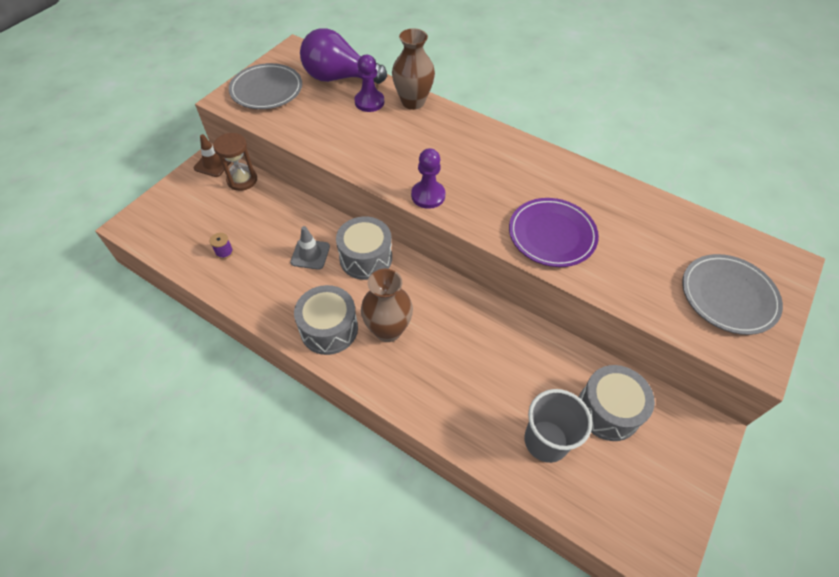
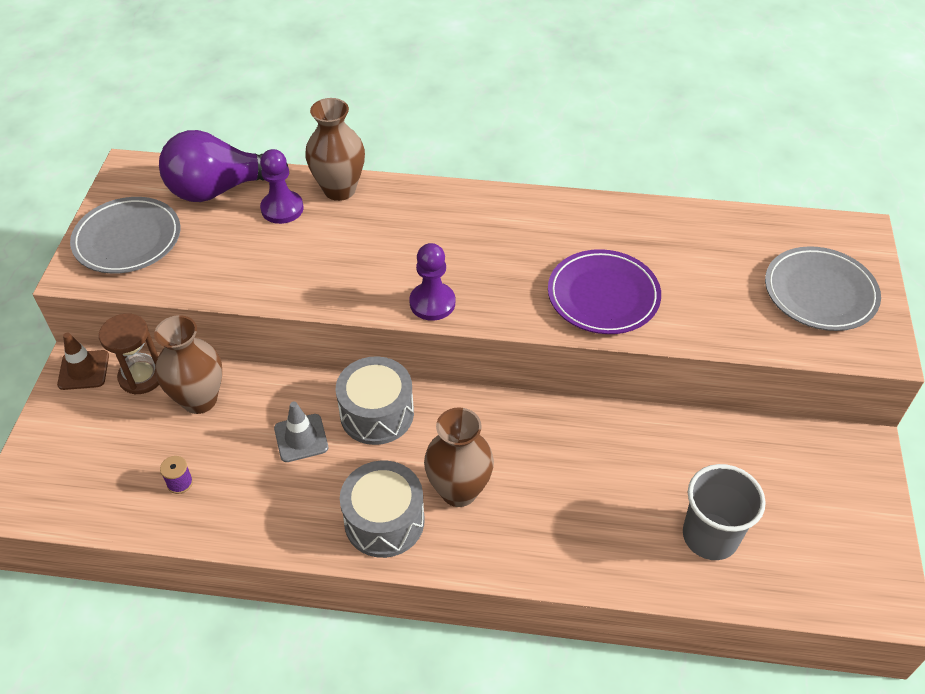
camera: 25 degrees left, 5 degrees down
(266, 206) = (199, 399): none -> brown vase
(608, 410) = (755, 473): grey drum -> none

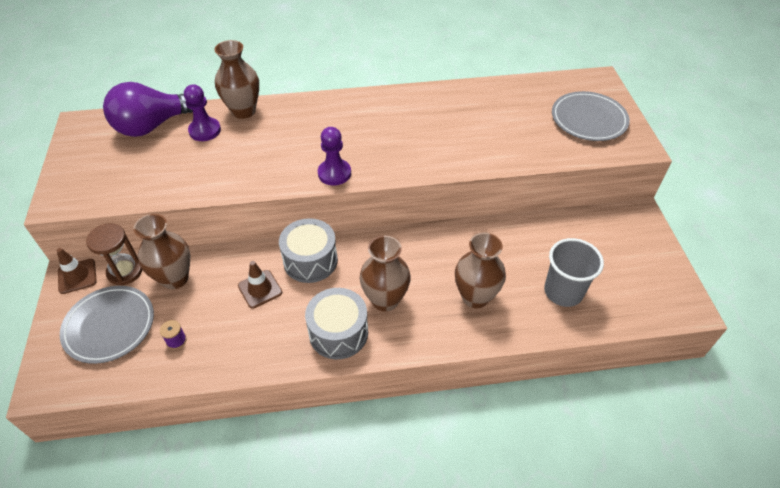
camera: 15 degrees left, 0 degrees up
(127, 239) = (91, 172): grey plate -> grey plate (109, 326)
(301, 438) = (260, 289): grey traffic cone -> brown traffic cone
(583, 515) = (475, 297): none -> brown vase
(603, 296) = (450, 147): purple plate -> none

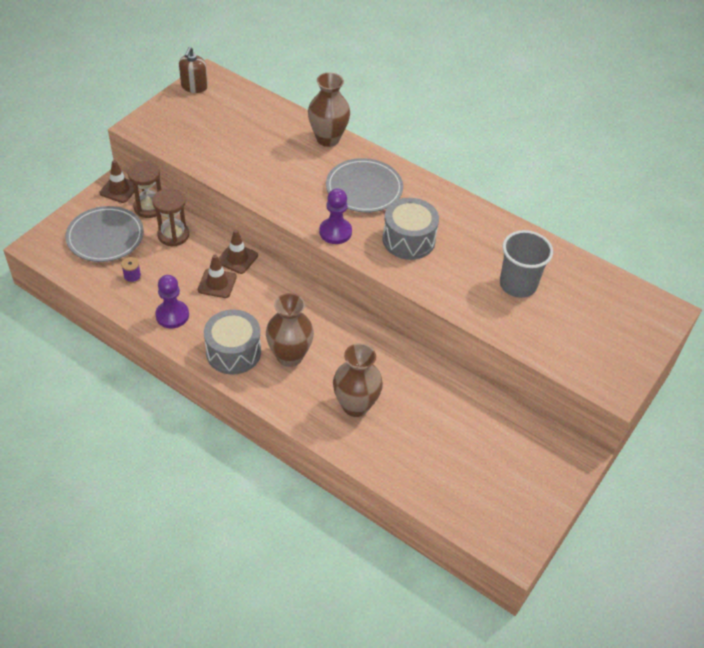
camera: 40 degrees right, 0 degrees up
(75, 139) = (194, 86): none -> brown soap dispenser
(153, 125) = (254, 109): purple light bulb -> none
(175, 278) = (173, 235): brown vase -> brown hourglass
(205, 130) = (284, 136): purple pawn -> purple pawn (172, 315)
(254, 257) = (237, 258): none -> brown traffic cone
(310, 260) = (271, 290): grey drum -> grey drum (408, 240)
(563, 292) = (427, 456): grey cup -> grey cup (518, 284)
(588, 119) = (602, 336): grey plate -> grey plate (364, 189)

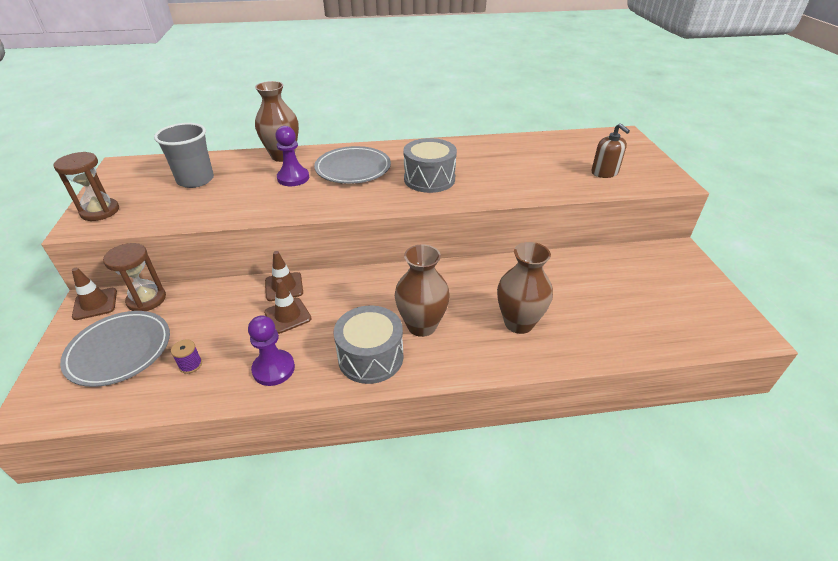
camera: 40 degrees left, 10 degrees down
(173, 235) = (198, 306): brown hourglass -> brown hourglass (100, 211)
(194, 86) = (113, 176): brown soap dispenser -> brown soap dispenser (604, 172)
(335, 232) = (370, 202): purple pawn -> purple pawn (293, 178)
(518, 284) = (533, 164): grey cup -> grey cup (195, 180)

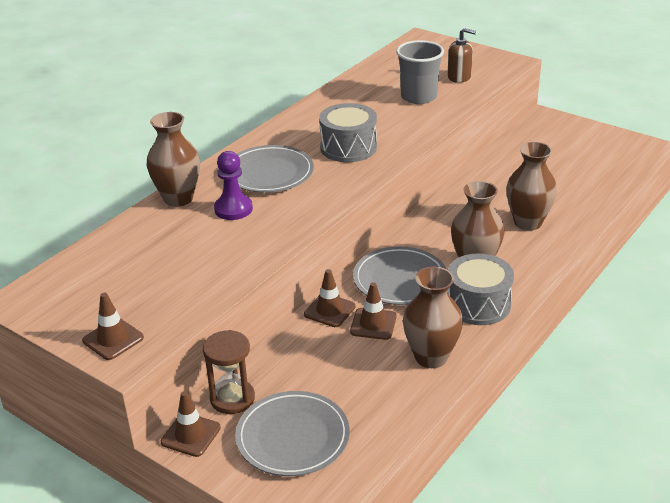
camera: 45 degrees left, 5 degrees down
(100, 211) = (113, 339): brown hourglass -> brown traffic cone
(190, 365) = (369, 400): purple spool -> none
(195, 180) = (142, 263): grey cup -> grey cup (418, 97)
(273, 369) = (431, 357): purple pawn -> brown vase
(356, 298) = (400, 280): none -> grey plate

